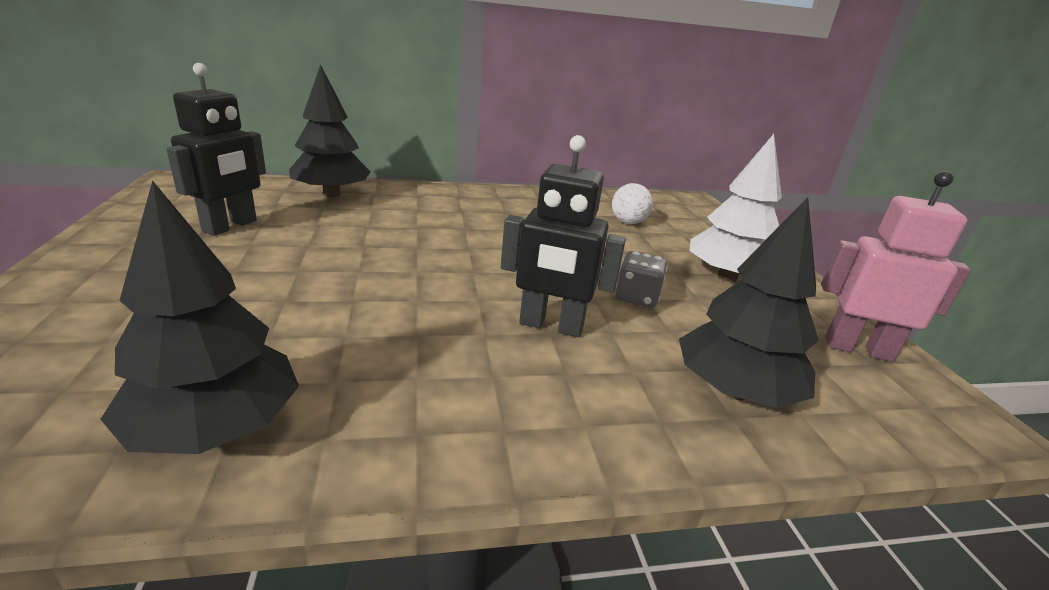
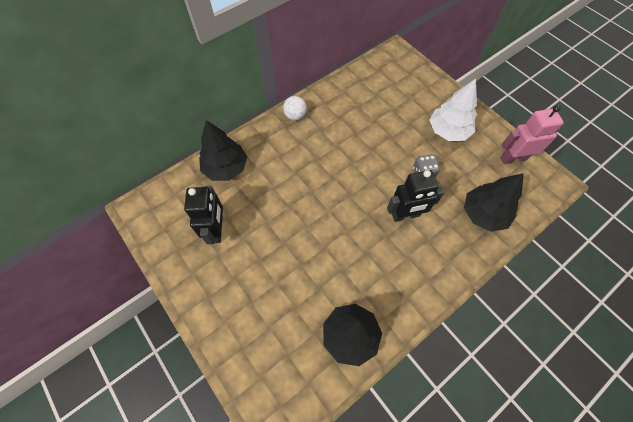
camera: 25 degrees left, 35 degrees up
(628, 222) = (382, 102): white ball -> white ball (295, 116)

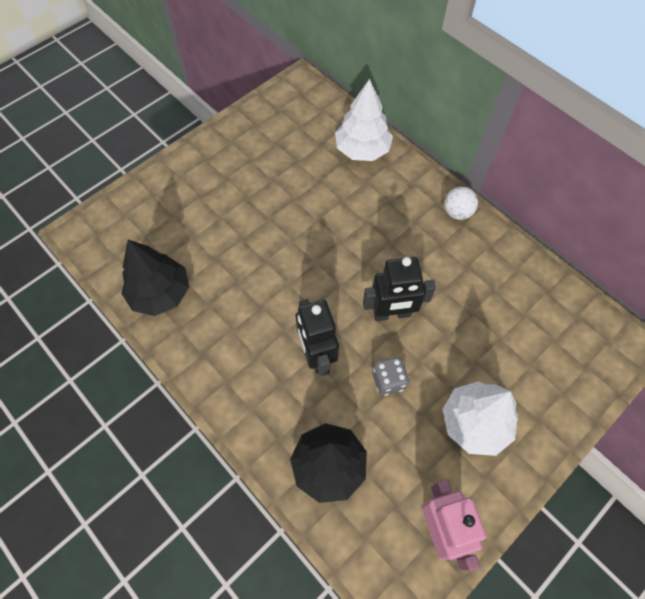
camera: 85 degrees right, 0 degrees up
(217, 230) = (280, 154): black robot -> black robot (392, 314)
(226, 168) = (362, 149): black tree -> white tree

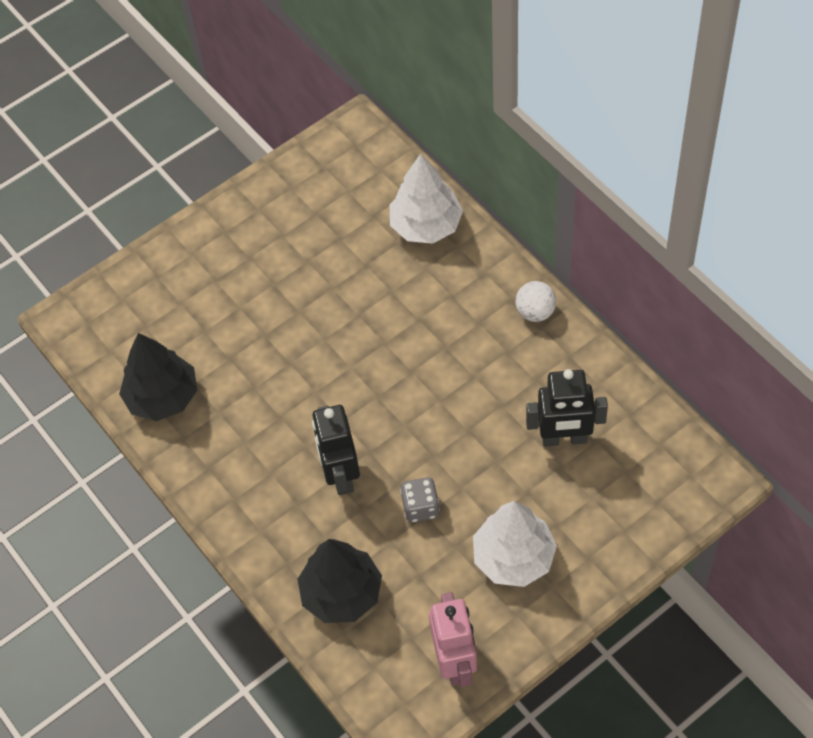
camera: 10 degrees right, 5 degrees down
(392, 314) = (435, 432): black robot -> black robot (564, 439)

